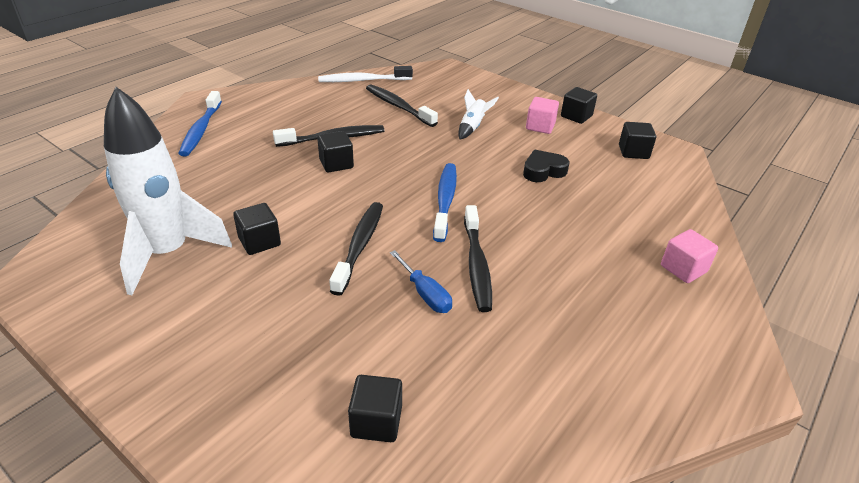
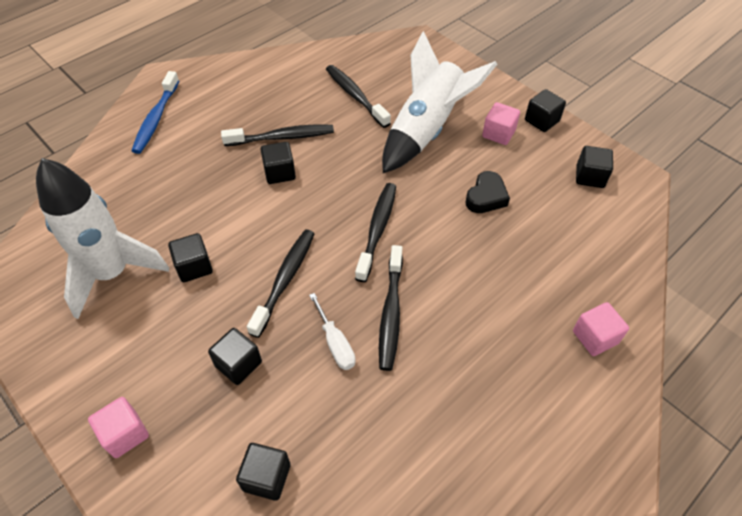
camera: 10 degrees right, 15 degrees up
(200, 397) = (125, 434): none -> pink cube
(323, 320) = (238, 364): none -> black cube
(362, 80) = (325, 56): white toothbrush -> none
(425, 294) = (335, 343): blue screwdriver -> white screwdriver
(445, 201) = (377, 229): blue toothbrush -> black toothbrush
(472, 127) = (426, 130): white rocket -> white rocket, size x2.33
(543, 171) = (486, 197): black heart -> black heart turned 135 degrees clockwise

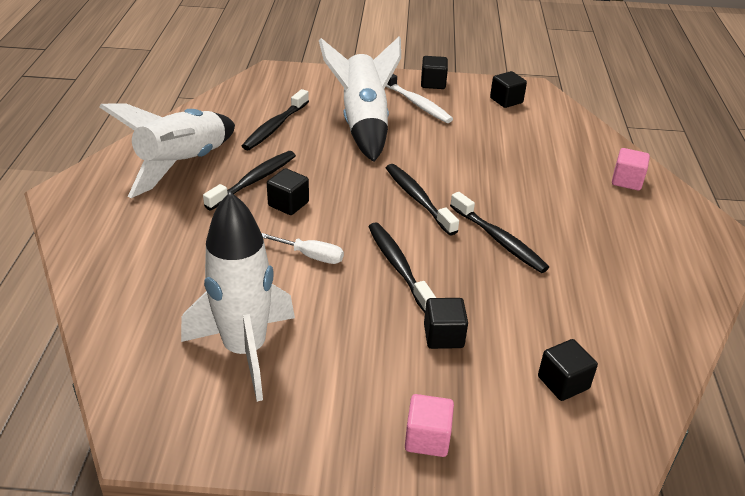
camera: 45 degrees left, 15 degrees down
(156, 119) = (107, 224): blue toothbrush -> none
(194, 267) = (312, 301): black cube -> none
(254, 96) = (183, 165): none -> white rocket
(335, 343) = (490, 279): white screwdriver -> white screwdriver (311, 256)
(355, 96) = (275, 127): black toothbrush -> black toothbrush turned 75 degrees counterclockwise
(486, 197) = (461, 142): black heart -> none
(498, 134) = (416, 103): pink cube -> white toothbrush

